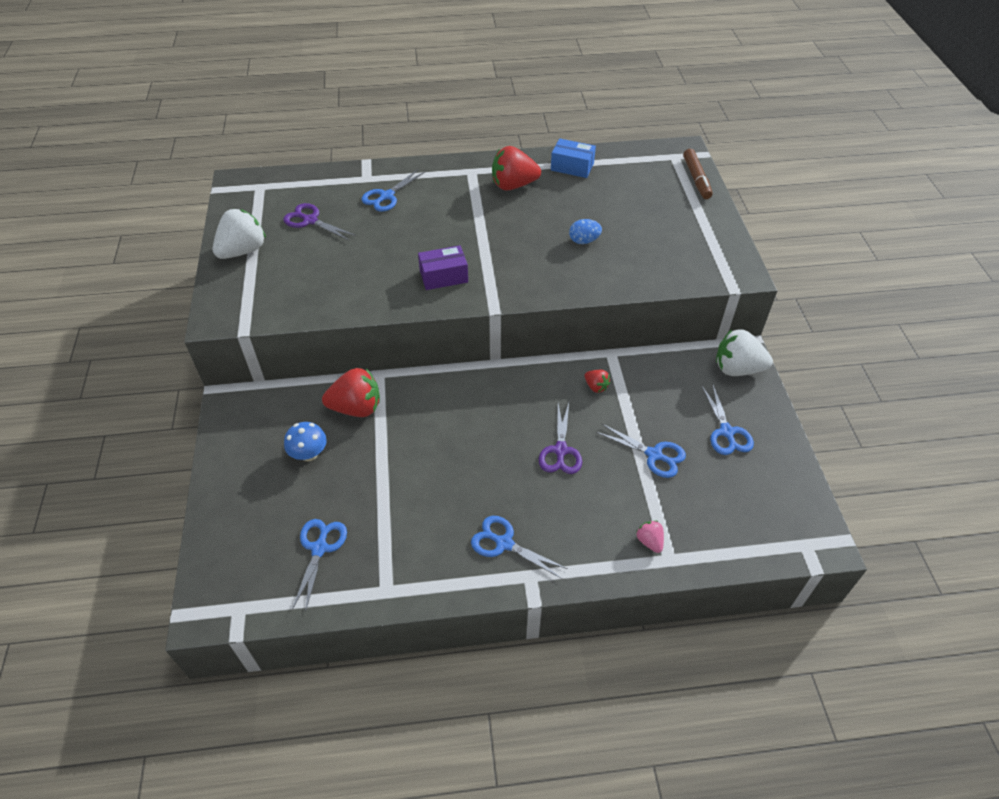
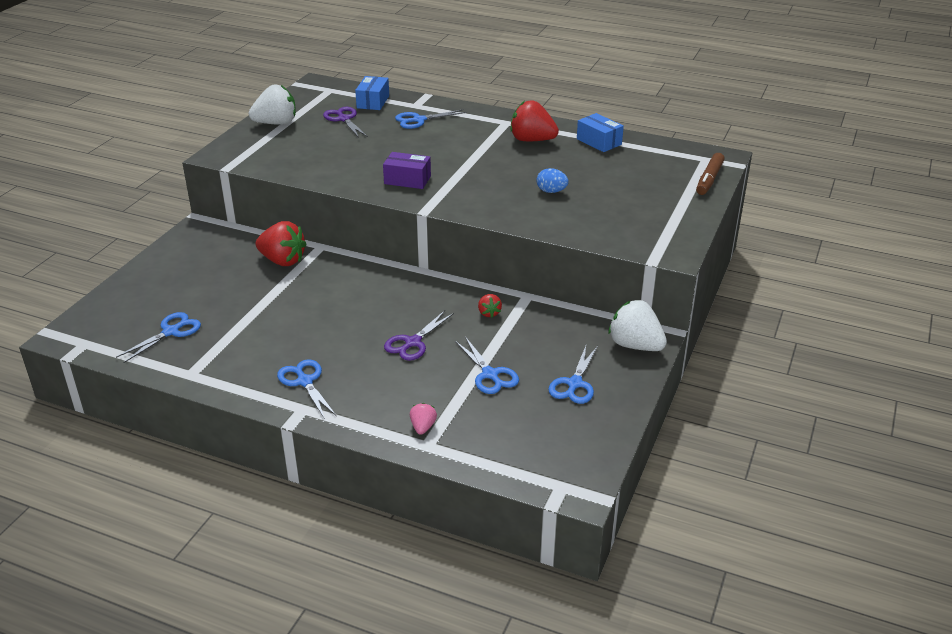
camera: 30 degrees right, 15 degrees down
(309, 454) = (220, 276): blue mushroom -> none
(319, 188) = (373, 102): none -> blue box

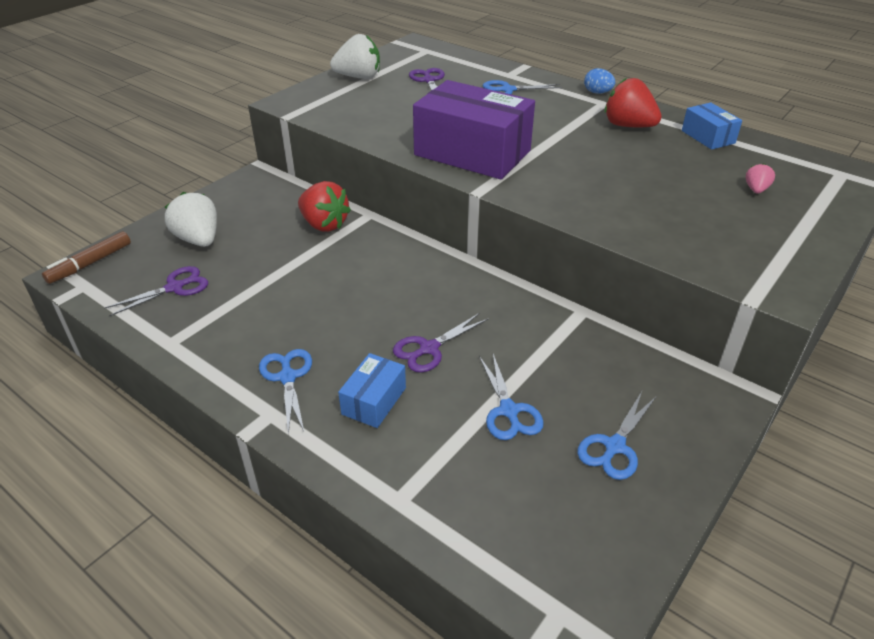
camera: 15 degrees right, 5 degrees up
(171, 332) = (175, 287): blue scissors -> purple scissors
(373, 102) = (466, 66): blue box -> blue box (374, 401)
(407, 180) = (472, 153): purple box -> purple box, size x2.10
(423, 427) = (402, 471): pink strawberry -> pink strawberry (756, 190)
(489, 313) = (530, 325): red strawberry -> none
(551, 191) = (637, 188): blue egg -> blue egg (597, 92)
(635, 345) = (707, 404): white strawberry -> white strawberry (198, 239)
(709, 179) = (843, 200): brown marker -> brown marker (90, 263)

